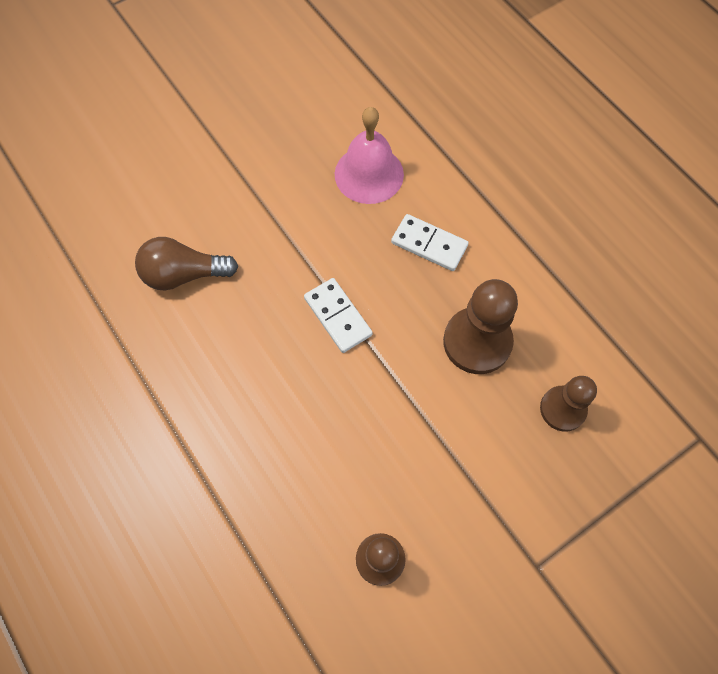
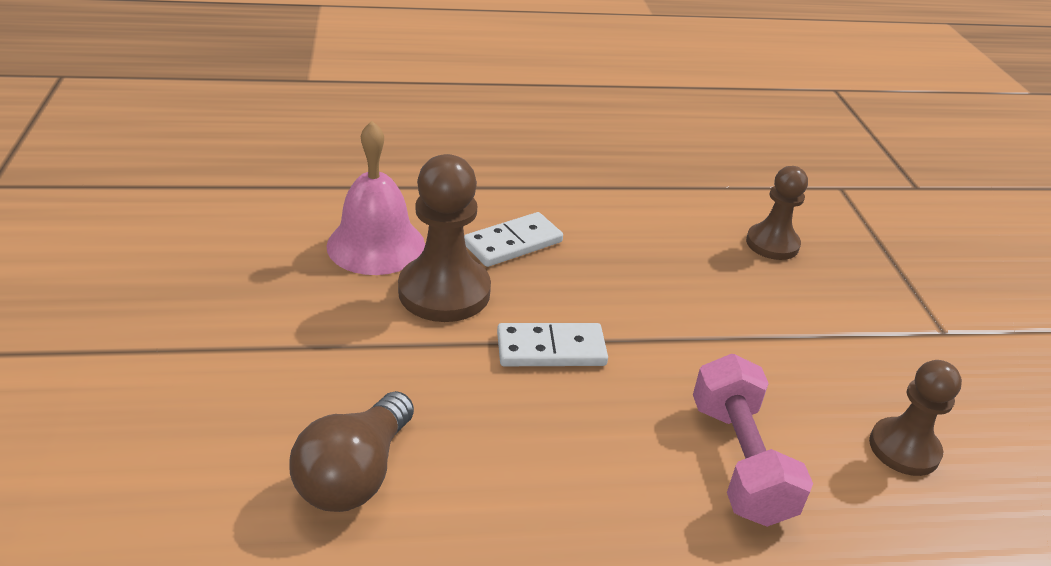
camera: 65 degrees left, 30 degrees down
(306, 460) = (739, 461): none -> pink dumbbell
(477, 342) = (661, 262): brown pawn -> brown pawn (444, 292)

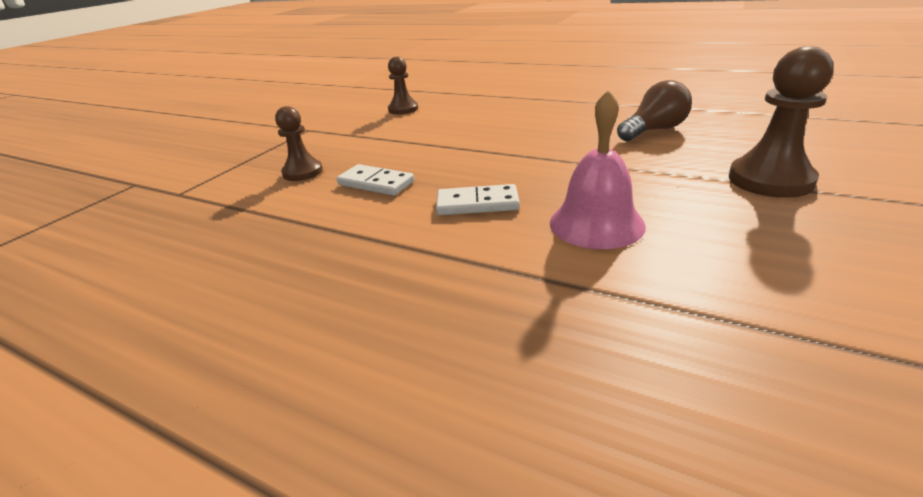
camera: 140 degrees left, 5 degrees down
(444, 292) = (559, 184): brown pawn -> brown pawn (770, 180)
(551, 349) = (515, 151): white domino -> white domino (375, 183)
(739, 461) = (473, 114): pink dumbbell -> none

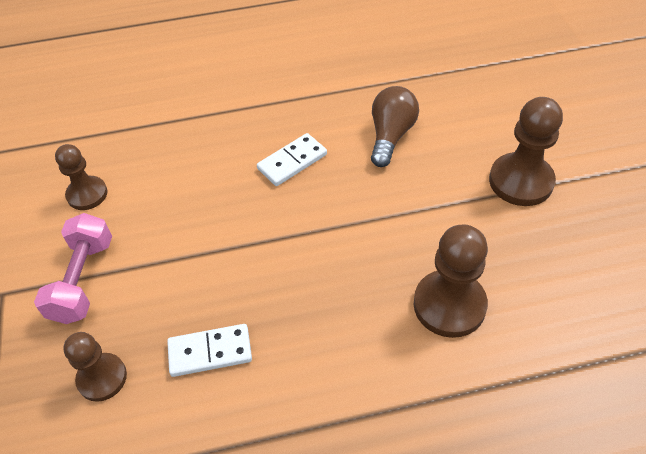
camera: 40 degrees left, 20 degrees up
(352, 136) = (83, 280): none -> pink dumbbell
(477, 204) = (338, 330): white domino -> white domino (292, 162)
(596, 223) = (449, 305): pink bell -> brown pawn

